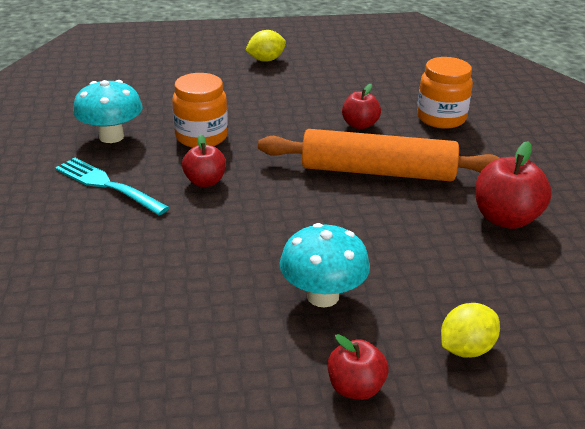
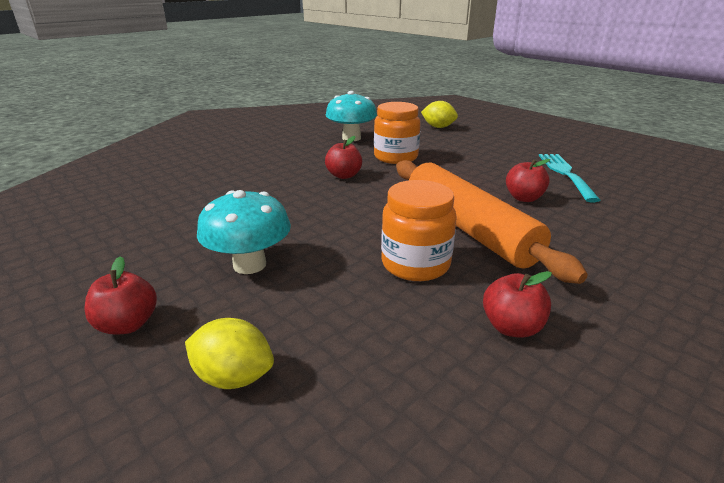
camera: 55 degrees right, 5 degrees down
(108, 185) = (298, 154): turquoise fork -> turquoise fork (566, 174)
(266, 60) = (535, 141): yellow lemon -> yellow lemon (438, 127)
(441, 118) = (619, 228): orange jar -> orange jar (415, 264)
(506, 218) = (511, 327): red apple -> red apple, size x0.63

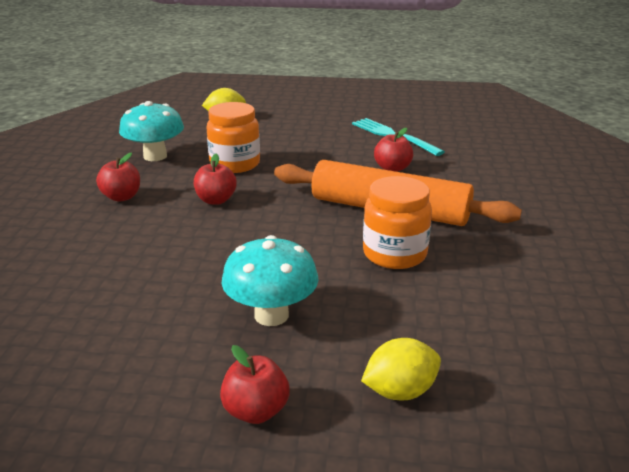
camera: 40 degrees left, 0 degrees up
(511, 327) = (507, 268): red apple -> red apple (121, 197)

